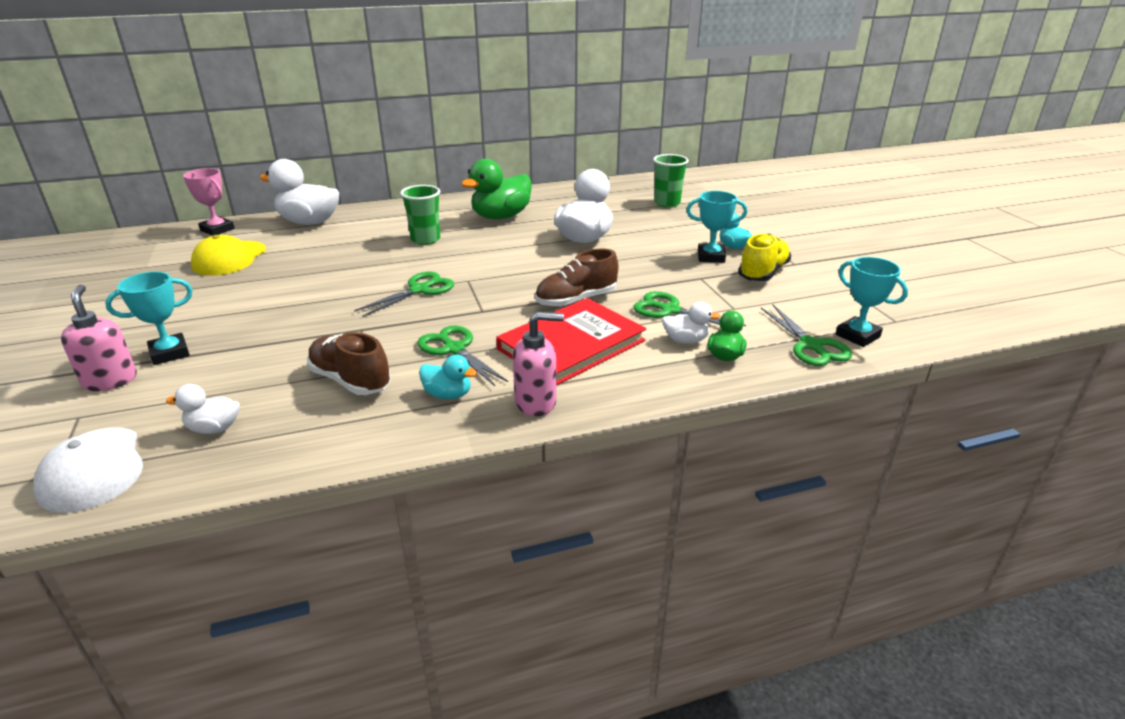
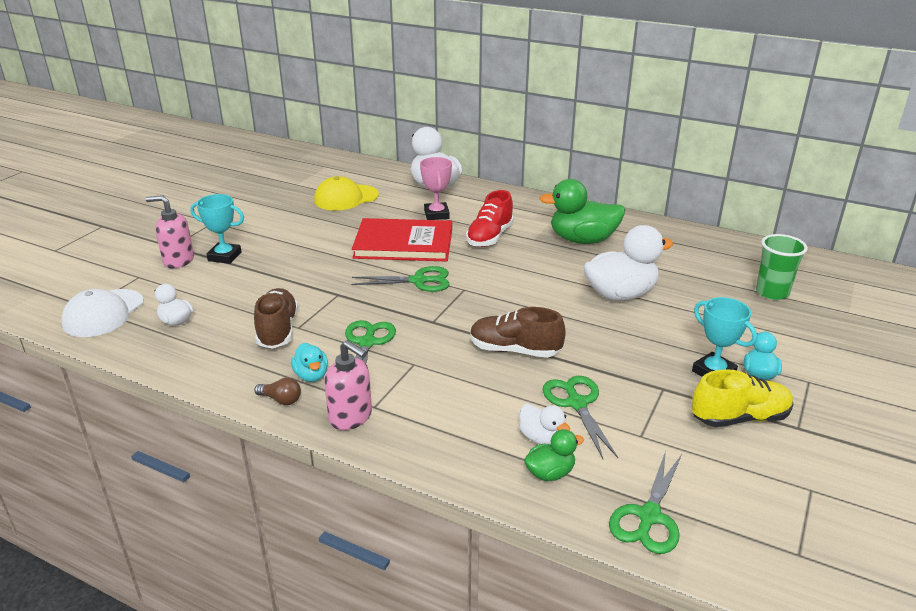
camera: 45 degrees right, 0 degrees up
(110, 380) = (178, 260): pink soap dispenser -> pink soap dispenser turned 105 degrees counterclockwise
(217, 230) = (371, 170): pink trophy -> pink trophy (436, 214)
(425, 239) = (489, 237): green cup -> red shoe
(453, 425) = (281, 400): none -> brown light bulb
(571, 345) = (447, 387): red book -> red book (403, 244)
(857, 336) = (719, 539): turquoise trophy -> none

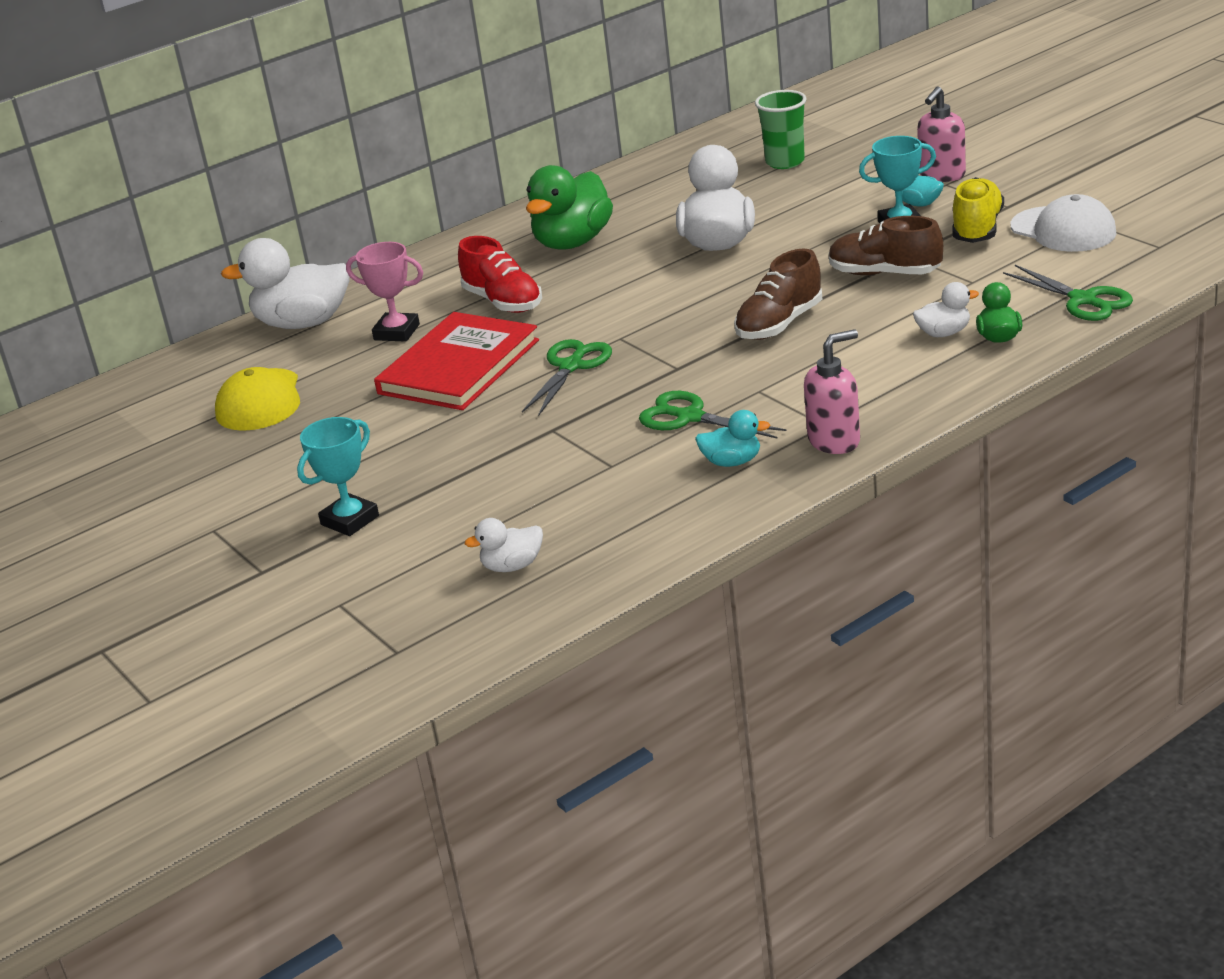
camera: 60 degrees left, 0 degrees up
(103, 313) = (431, 635): white cap -> white cap (1063, 230)
(178, 260) = (321, 565): pink soap dispenser -> pink soap dispenser (941, 175)
(278, 330) = (606, 481): brown shoe -> brown shoe (884, 273)
(281, 400) = (768, 486): brown light bulb -> none
(576, 403) = (900, 305): green scissors -> none

